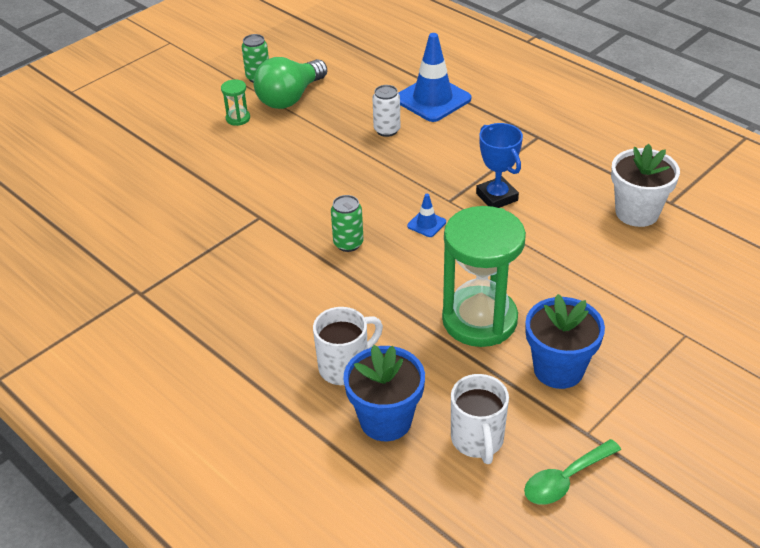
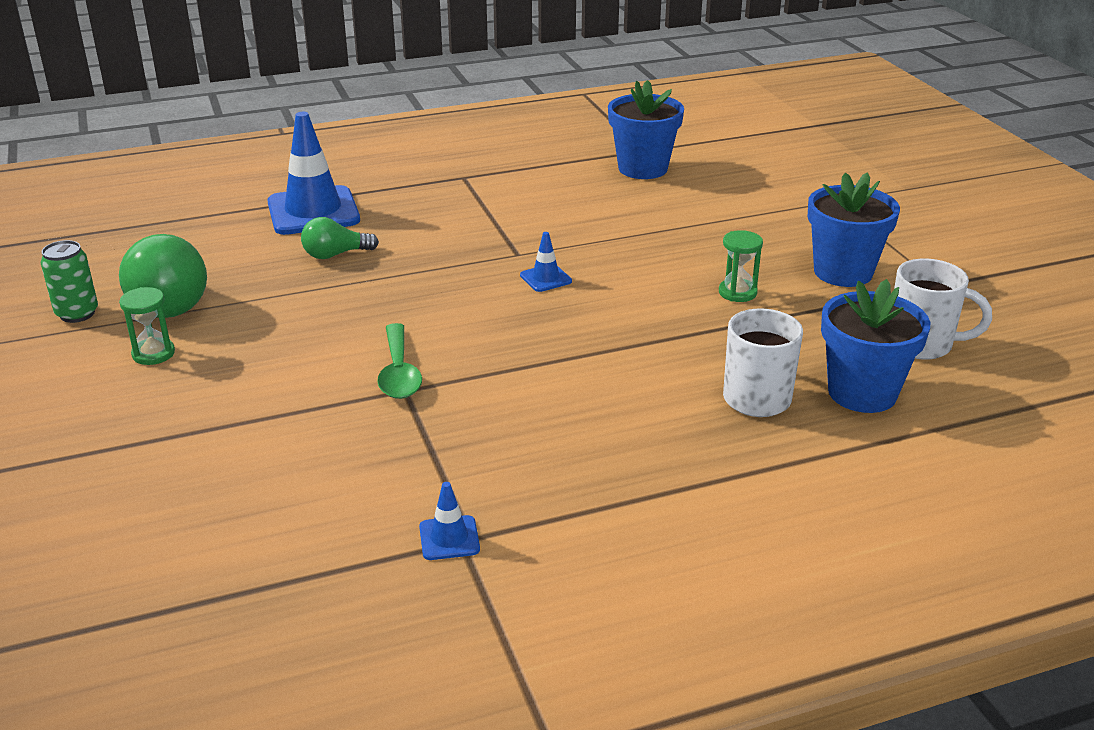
camera: 65 degrees left, 10 degrees down
(136, 285) = (449, 538): none -> blue traffic cone
(348, 243) = (530, 337): green can -> none
(387, 130) = (335, 255): white can -> green light bulb
(479, 320) = (737, 292): green hourglass -> green hourglass, size x0.41
(496, 197) = (542, 227): blue trophy -> none
(565, 479) = (998, 313): green spoon -> green spoon (399, 372)
(637, 212) = (642, 168): white flower pot -> blue flower pot

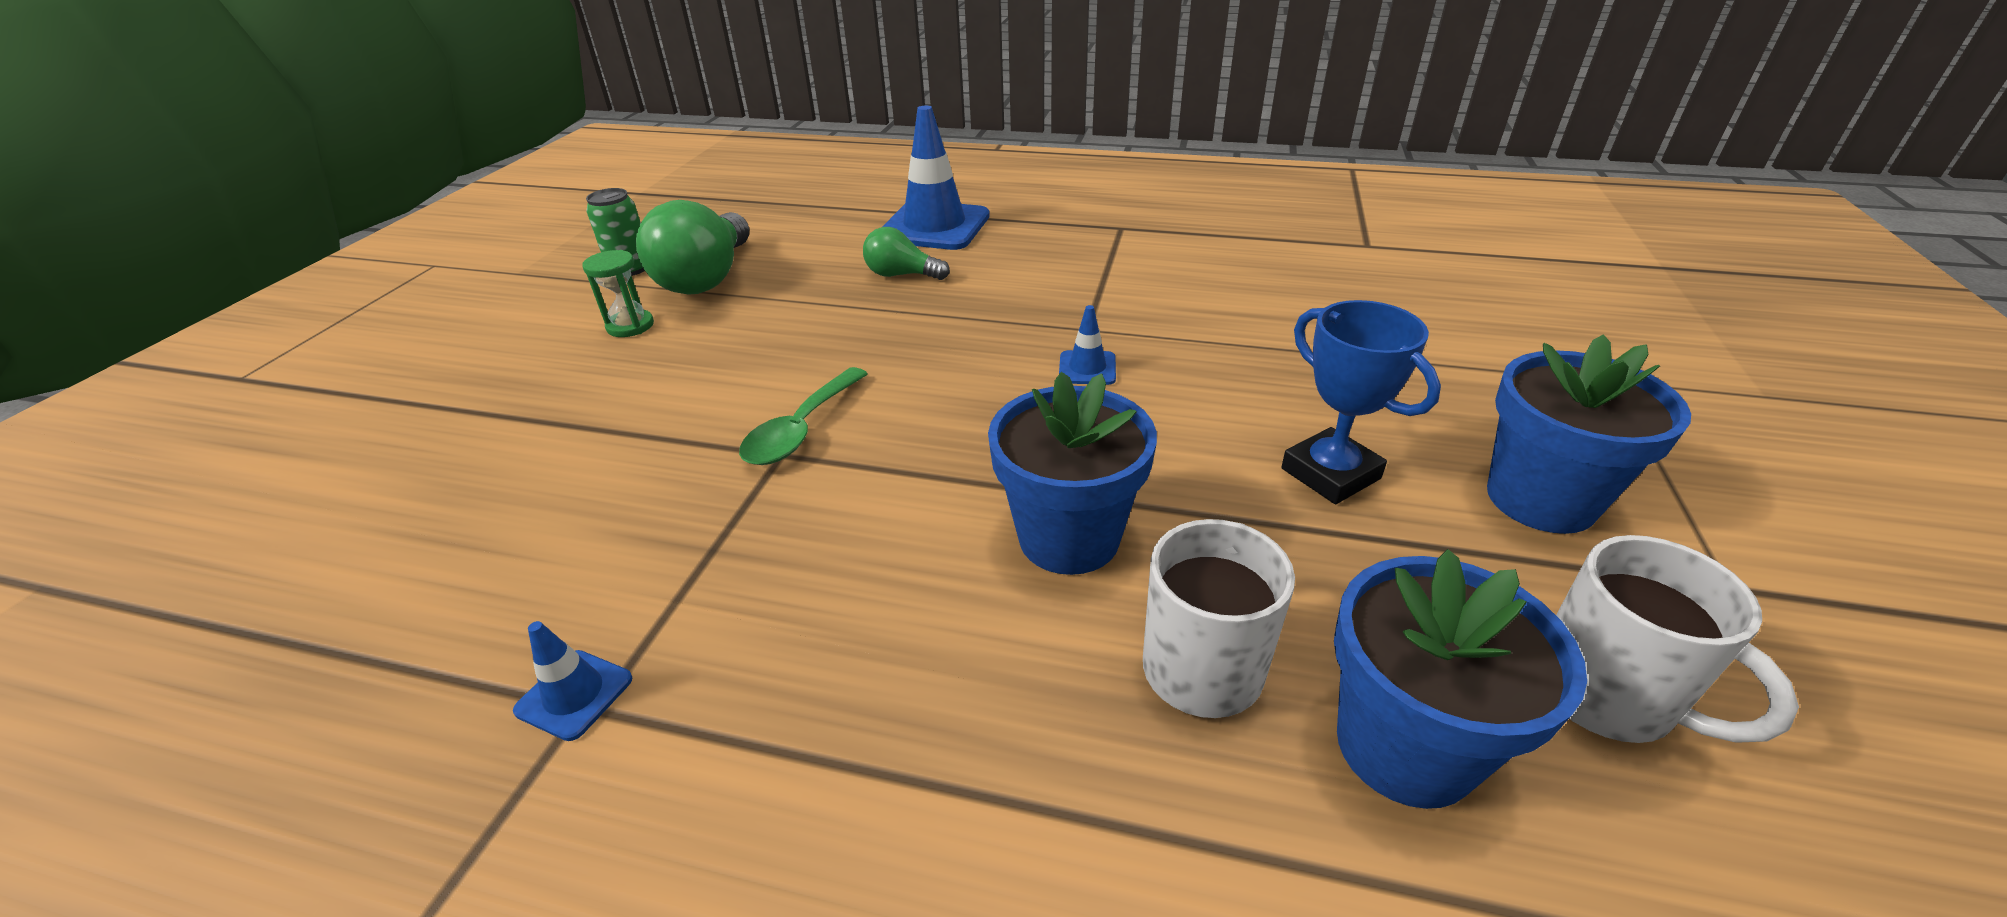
camera: 35 degrees right, 5 degrees up
(642, 168) = (1346, 266): blue flower pot -> blue flower pot (1069, 538)
(737, 292) = (1330, 473): green hourglass -> blue trophy

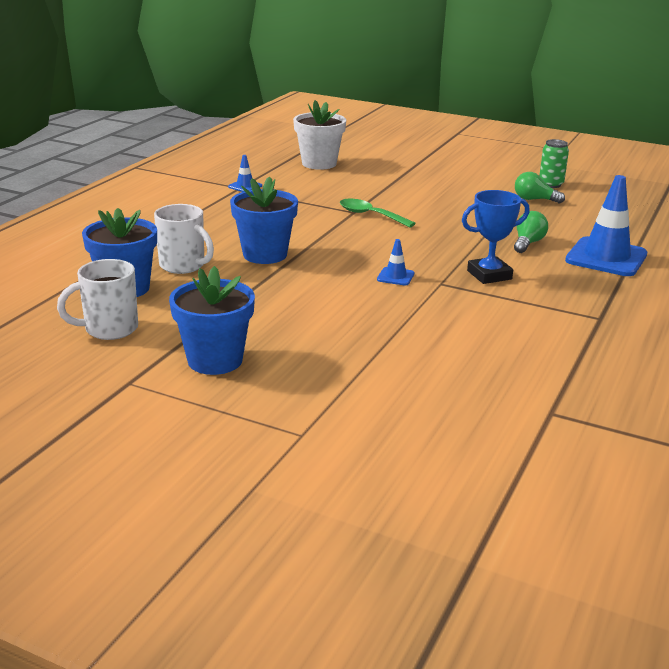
camera: 100 degrees right, 10 degrees down
(394, 569) = (319, 163): none -> white flower pot
(630, 326) = (481, 186): green hourglass -> none
(707, 278) = (534, 200): green light bulb -> green light bulb, size x0.55
(1330, 473) = (269, 315): blue trophy -> blue trophy (489, 275)

